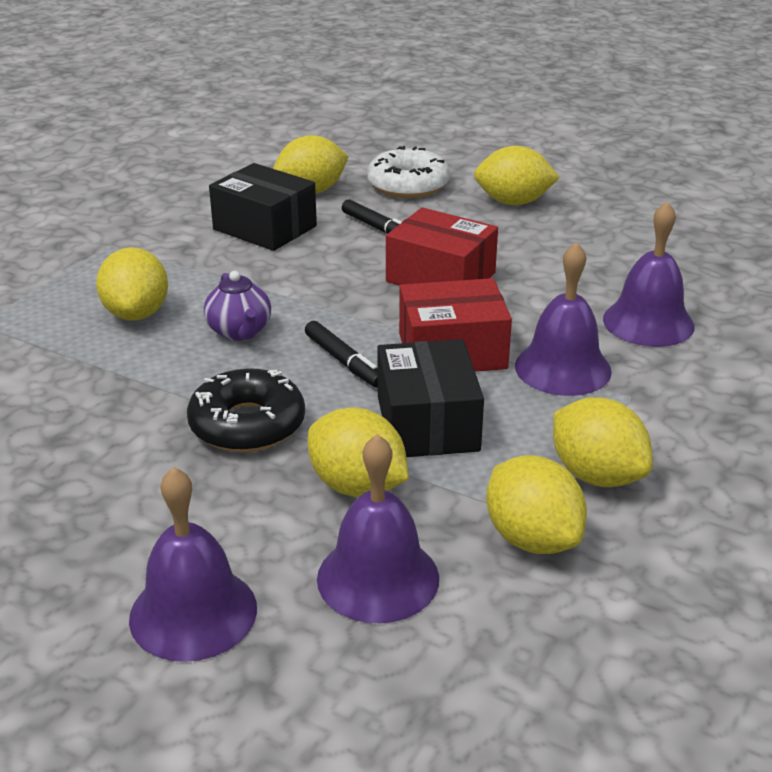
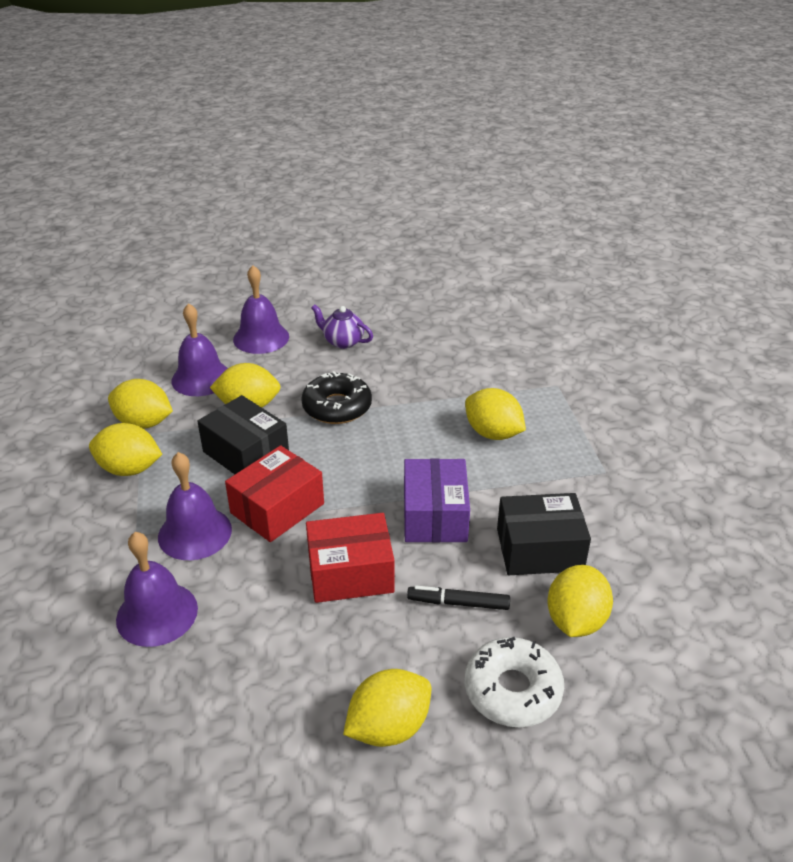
camera: 140 degrees right, 5 degrees up
(240, 332) = (418, 453): purple teapot -> purple teapot (342, 342)
(309, 280) = (435, 515): none -> purple box
(344, 362) = (333, 466): black marker -> none

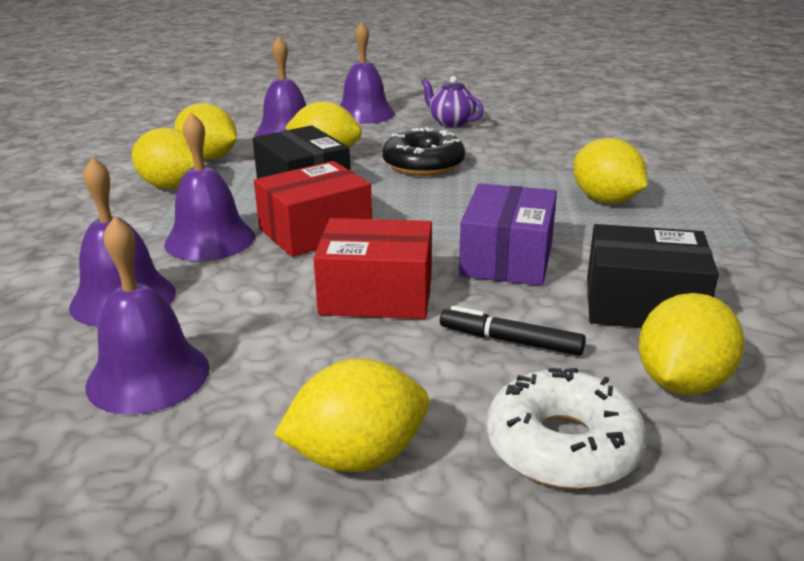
camera: 15 degrees right, 10 degrees down
(216, 687) = (148, 376): none -> purple bell

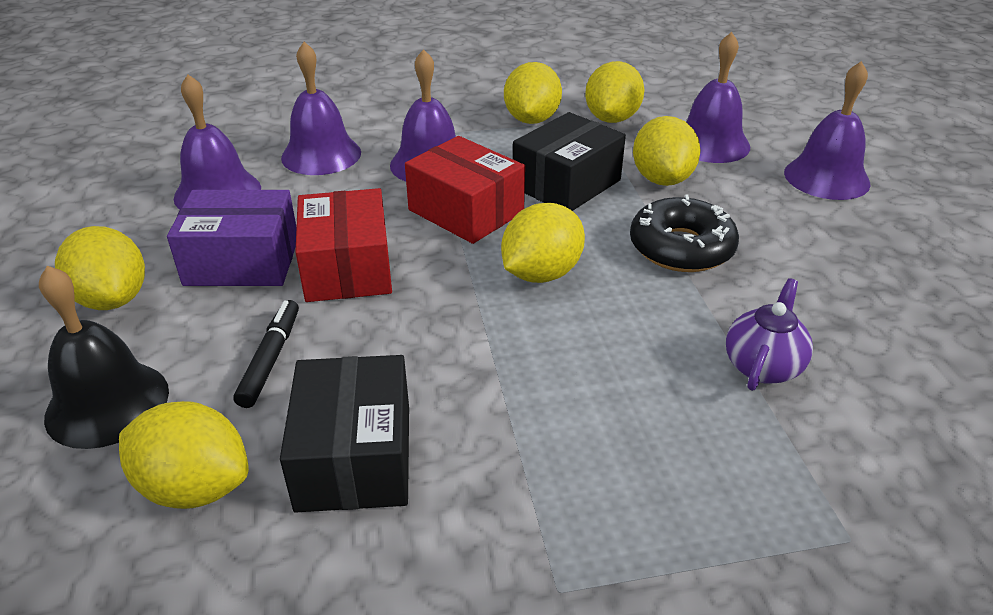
camera: 75 degrees right, 10 degrees up
(451, 122) = (857, 248): purple teapot -> purple teapot (762, 366)
(507, 258) = (443, 341): purple box -> purple box (242, 261)
(562, 445) = (107, 403): white donut -> black bell
(605, 200) = (653, 418): yellow lemon -> yellow lemon (541, 273)

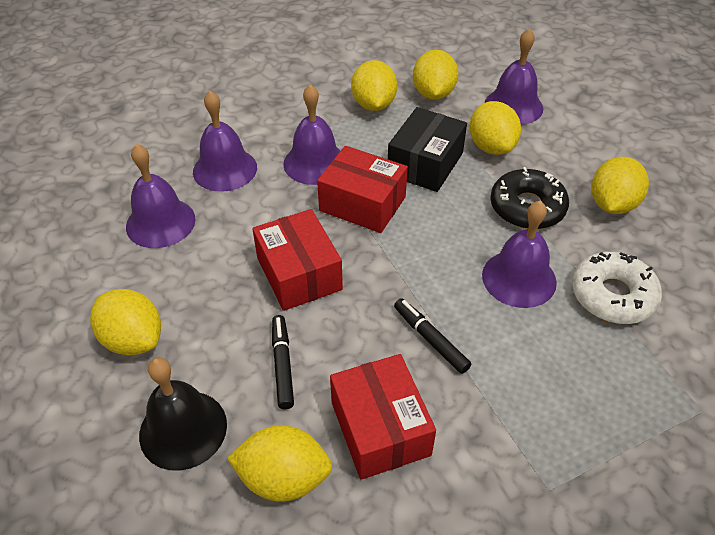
camera: 15 degrees left, 10 degrees up
(242, 261) = (216, 284): purple box -> none
(355, 457) = (380, 428): black box -> red box
(477, 368) = (430, 339): none -> black marker
(541, 273) = (440, 250): yellow lemon -> yellow lemon (612, 204)
(762, 366) = (612, 295): purple teapot -> white donut
(826, 178) = (603, 125): purple bell -> purple bell (519, 278)

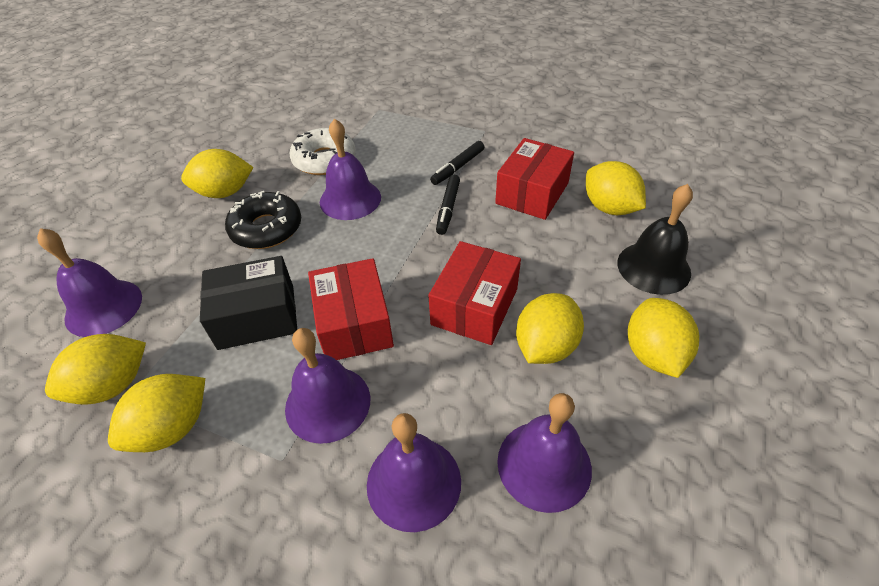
camera: 130 degrees left, 0 degrees up
(282, 365) = (553, 257): black marker -> black marker (458, 167)
(491, 147) = (192, 287): yellow lemon -> yellow lemon (545, 346)

